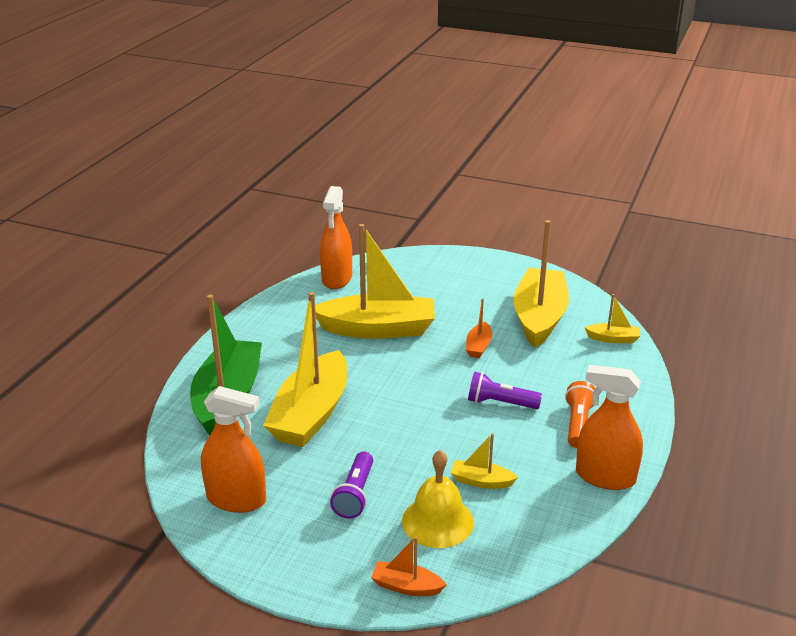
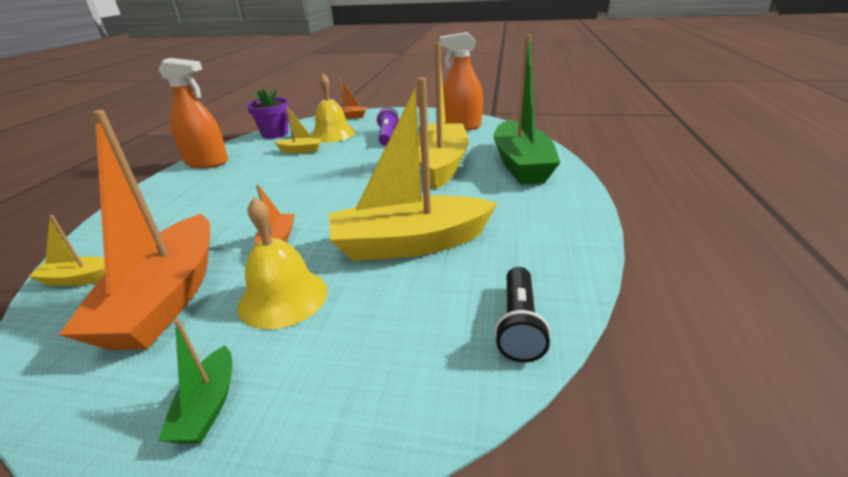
camera: 170 degrees right, 0 degrees up
(337, 278) = (519, 325): orange spray bottle -> black flashlight
(465, 308) = (283, 297): none -> yellow bell
(489, 271) = (208, 406): none -> green boat
(500, 403) = (270, 192): purple flashlight -> none
(534, 544) = (275, 134): none -> purple flower pot
(539, 317) = (167, 298): yellow boat -> orange boat
(578, 424) = (204, 188): orange flashlight -> none

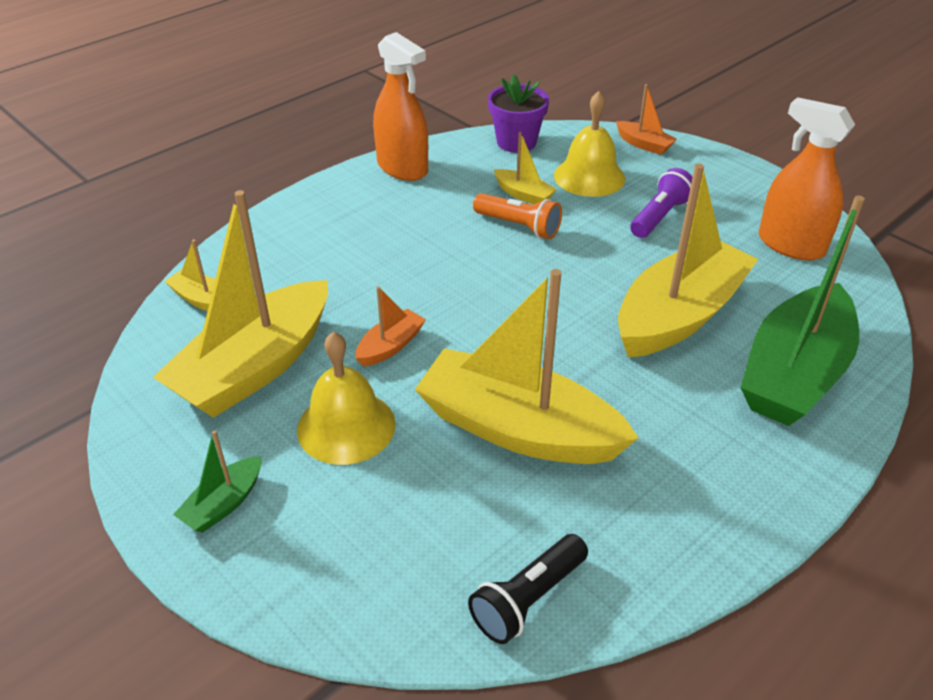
camera: 35 degrees right, 10 degrees up
(167, 298) = (255, 367): orange boat -> yellow boat
(311, 162) = (519, 226): none -> orange flashlight

